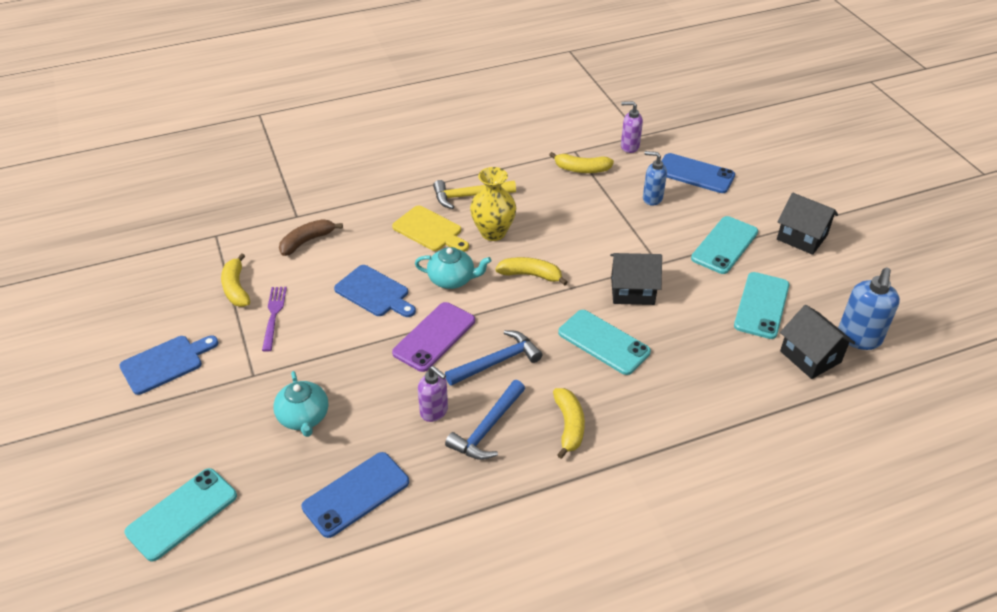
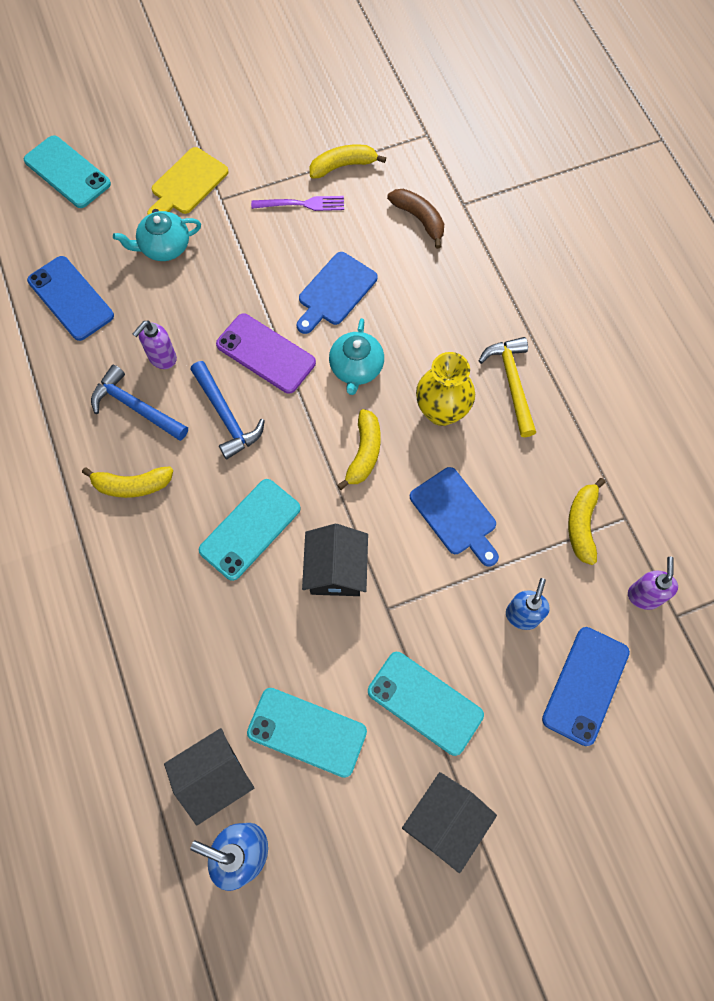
camera: 90 degrees right, 25 degrees up
(165, 363) = (240, 127): blue cutting board -> blue cutting board (455, 515)
(430, 230) = (443, 341): yellow cutting board -> yellow cutting board (187, 184)

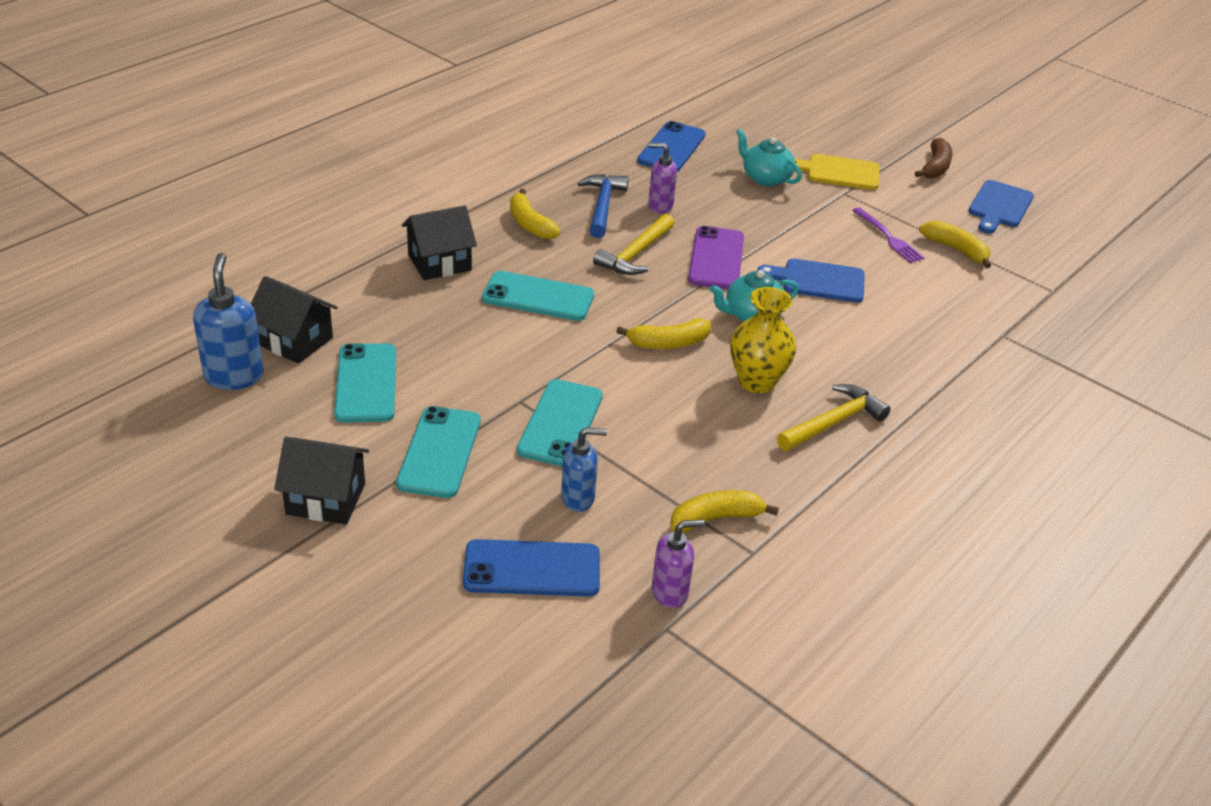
camera: 60 degrees right, 30 degrees down
(67, 172) = (783, 114): turquoise phone -> turquoise phone (560, 423)
(226, 416) = (636, 254): blue hammer -> yellow hammer
(336, 570) = (536, 358): black house -> black house (439, 262)
(419, 219) = (952, 311): brown banana -> brown banana (935, 167)
(455, 515) = (652, 421): blue cutting board -> blue cutting board (999, 206)

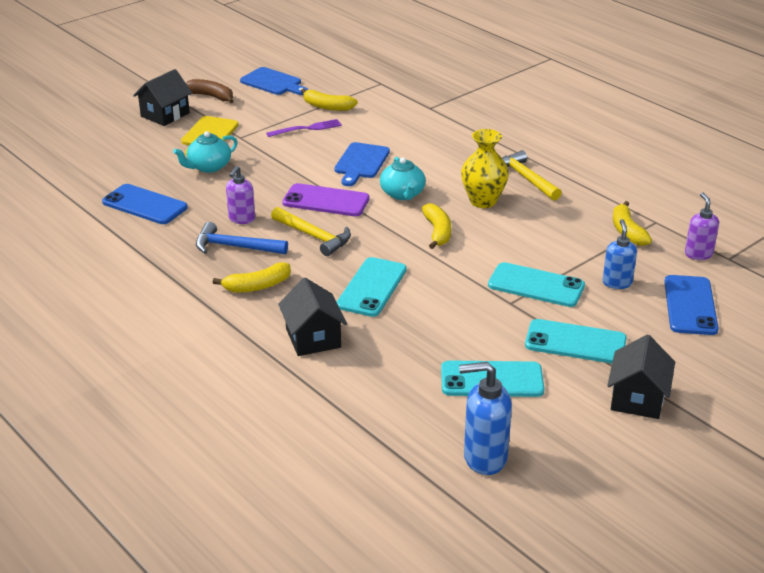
camera: 80 degrees left, 5 degrees down
(294, 341) = (431, 423): black house -> black house (165, 115)
(956, 250) = (327, 107): yellow banana -> yellow banana turned 120 degrees counterclockwise

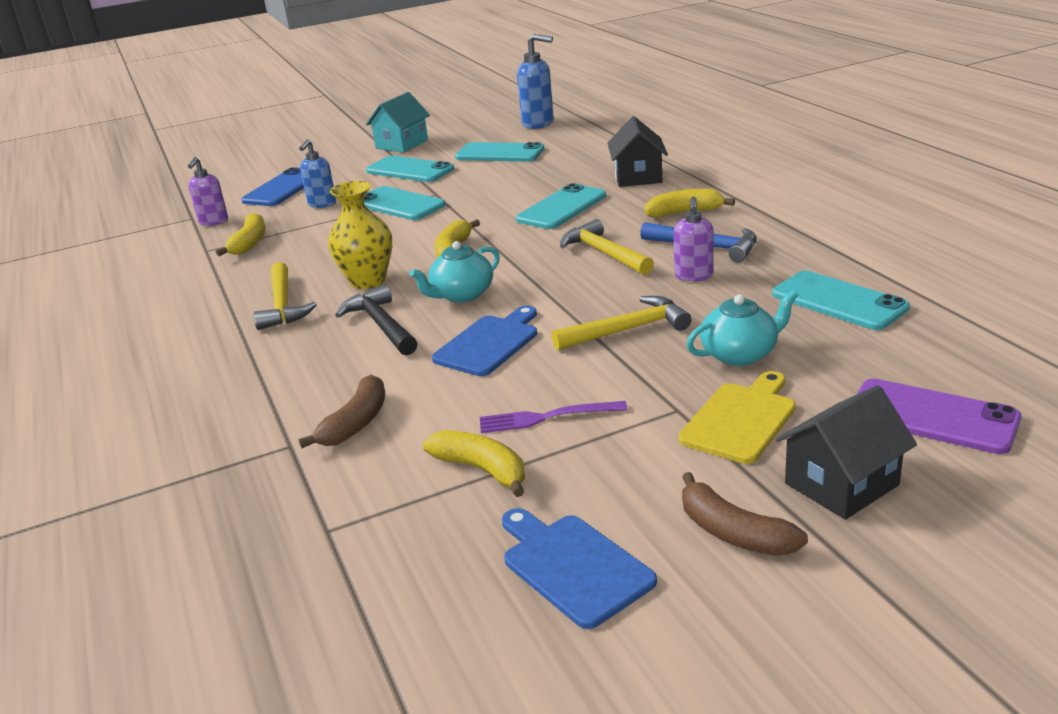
camera: 160 degrees left, 5 degrees down
(145, 205) = (838, 301): blue phone -> turquoise phone
(241, 219) = (693, 276): purple soap dispenser -> purple soap dispenser turned 150 degrees clockwise
(278, 177) = (627, 330): none -> yellow hammer
(326, 201) = (570, 292): purple phone -> purple phone (932, 417)
(402, 194) = (461, 295): turquoise teapot -> turquoise teapot turned 135 degrees counterclockwise
(405, 119) = (356, 423): none -> brown banana
(440, 169) = (381, 325): none -> black hammer
(637, 399) = (402, 144): black house -> turquoise house

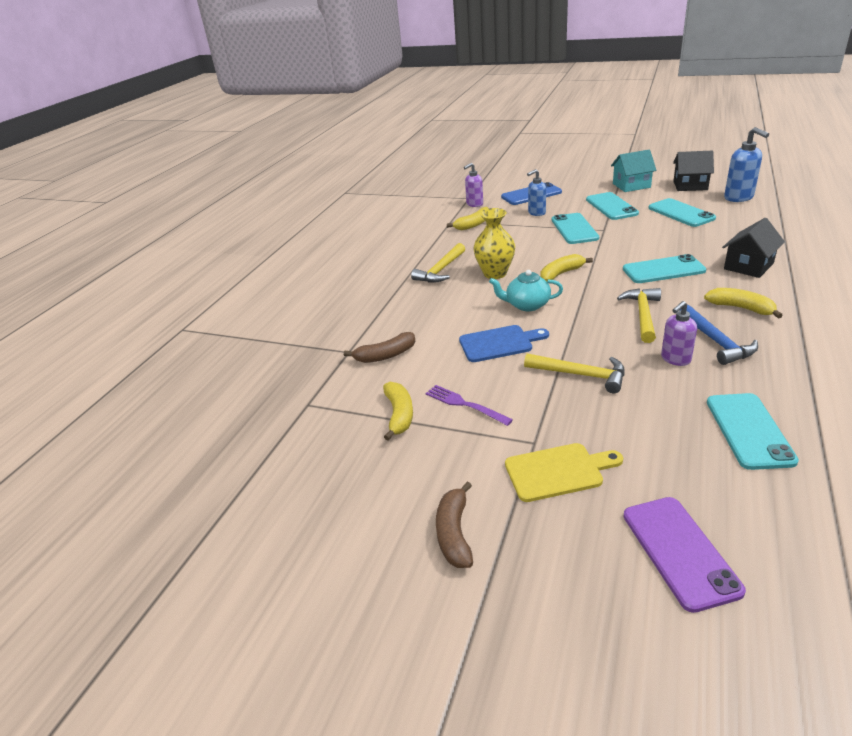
camera: 45 degrees right, 5 degrees up
(381, 325) = (466, 304): black hammer -> none
(573, 566) = (364, 493): blue cutting board -> none
(740, 354) = (622, 429): turquoise teapot -> none
(841, 484) = (551, 551): black house -> black house (690, 185)

